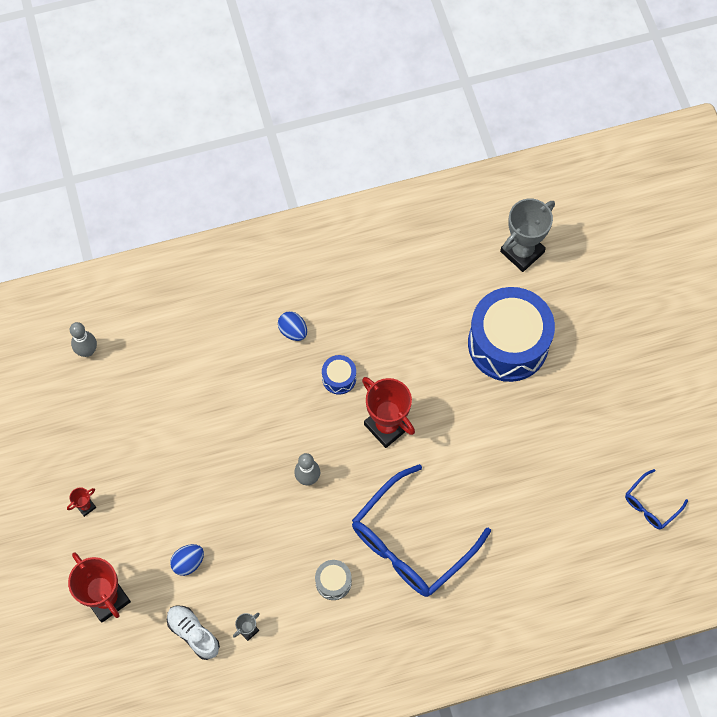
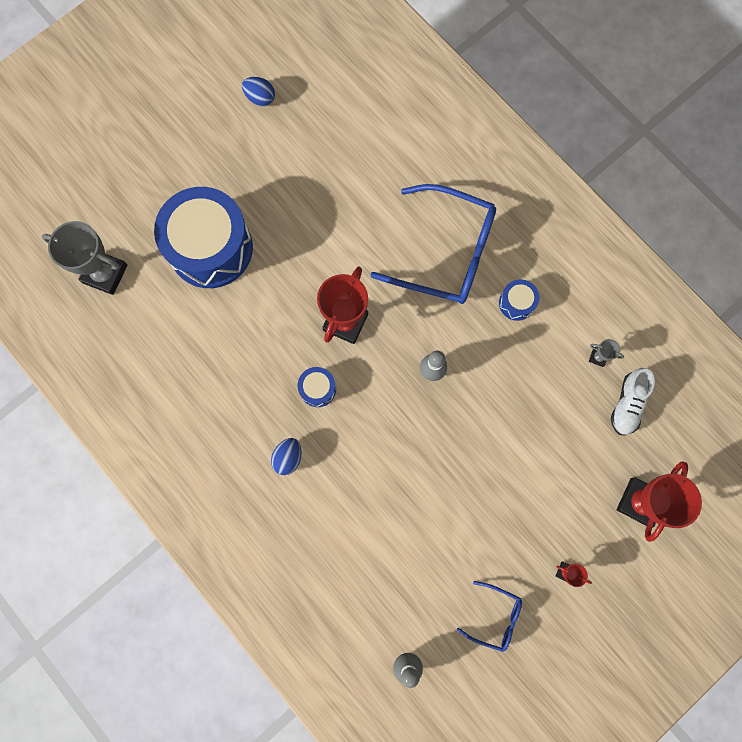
camera: 115 degrees left, 10 degrees up
(188, 562) = (567, 442): blue egg -> blue egg (260, 98)
(333, 582) = (516, 303): grey drum -> blue drum
(651, 504) = (312, 70): blue glasses -> blue glasses (494, 617)

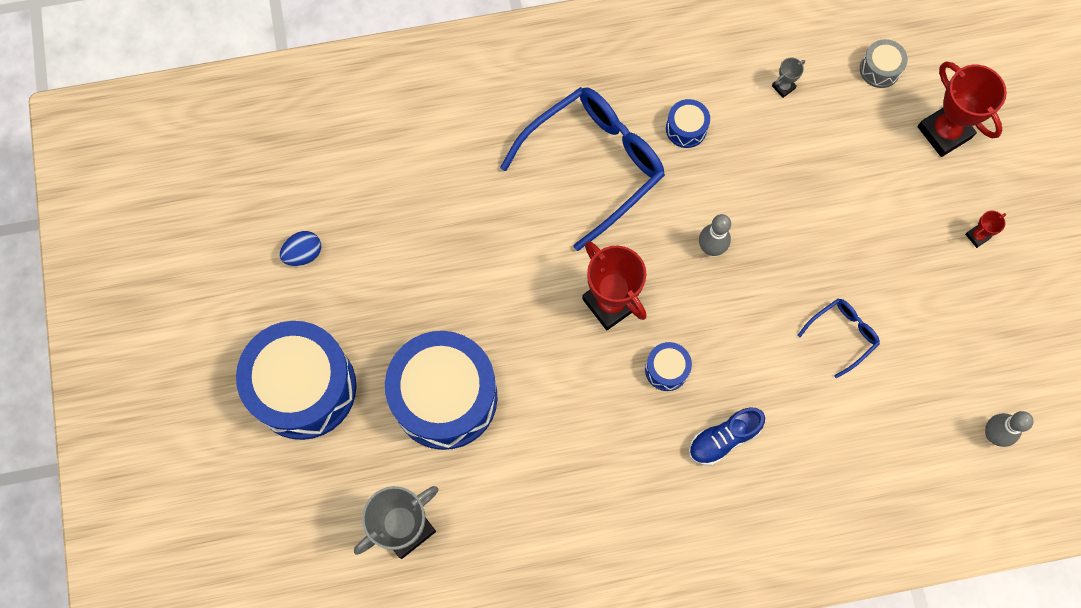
camera: 60 degrees left, 5 degrees down
(166, 153) = (304, 387): none -> blue drum
(288, 457) = (723, 439): blue egg -> blue shoe
(494, 617) = (988, 325): blue glasses -> blue glasses (842, 335)
(627, 404) = (844, 88): white shoe -> none
(661, 424) = (879, 69): none -> grey drum

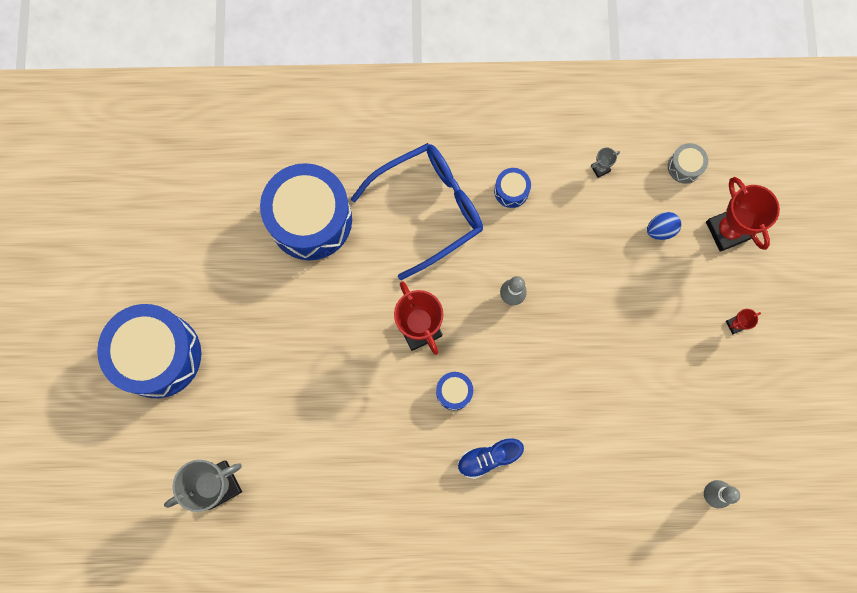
camera: 10 degrees right, 5 degrees up
(303, 254) = (178, 244): blue egg -> blue egg (660, 230)
(445, 397) = (270, 383): blue drum -> blue drum (310, 219)
(842, 335) = (604, 389): blue glasses -> none

